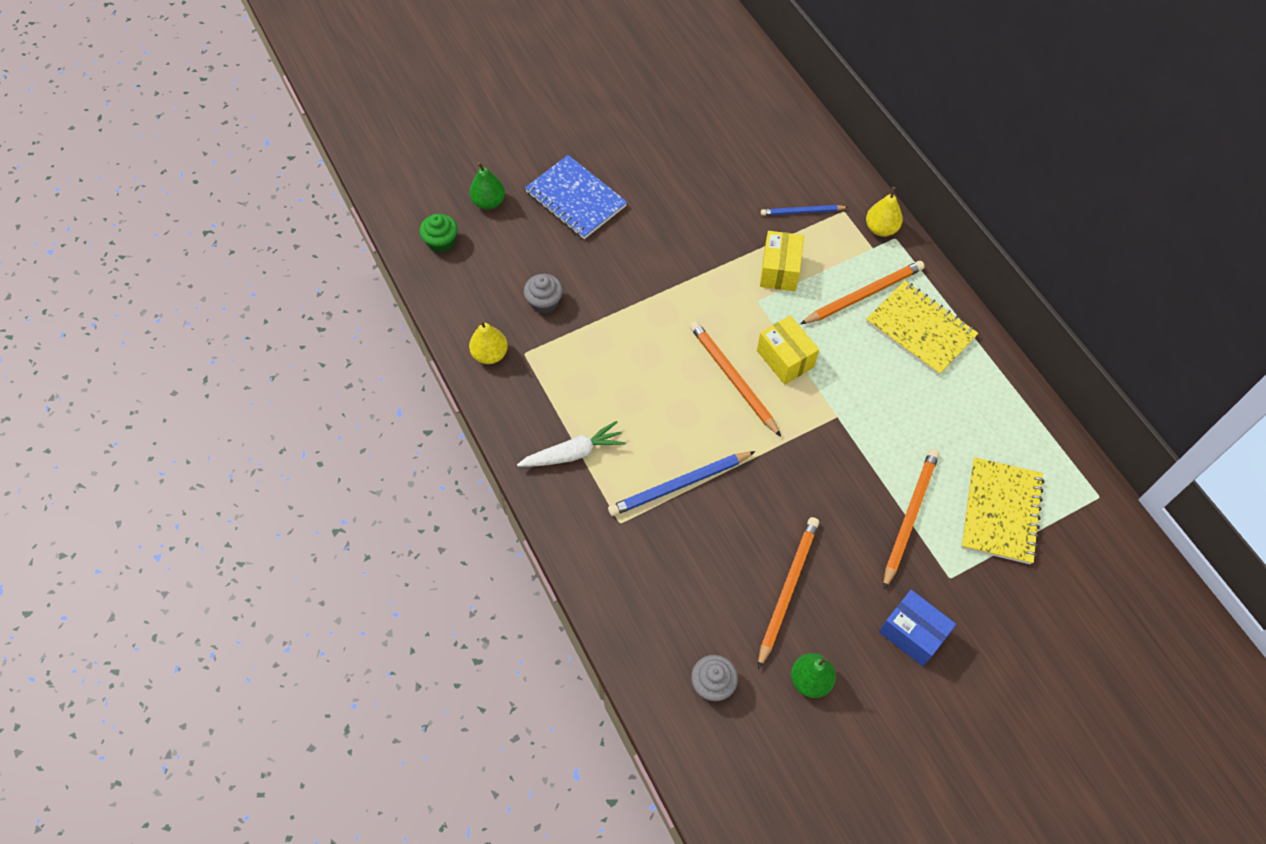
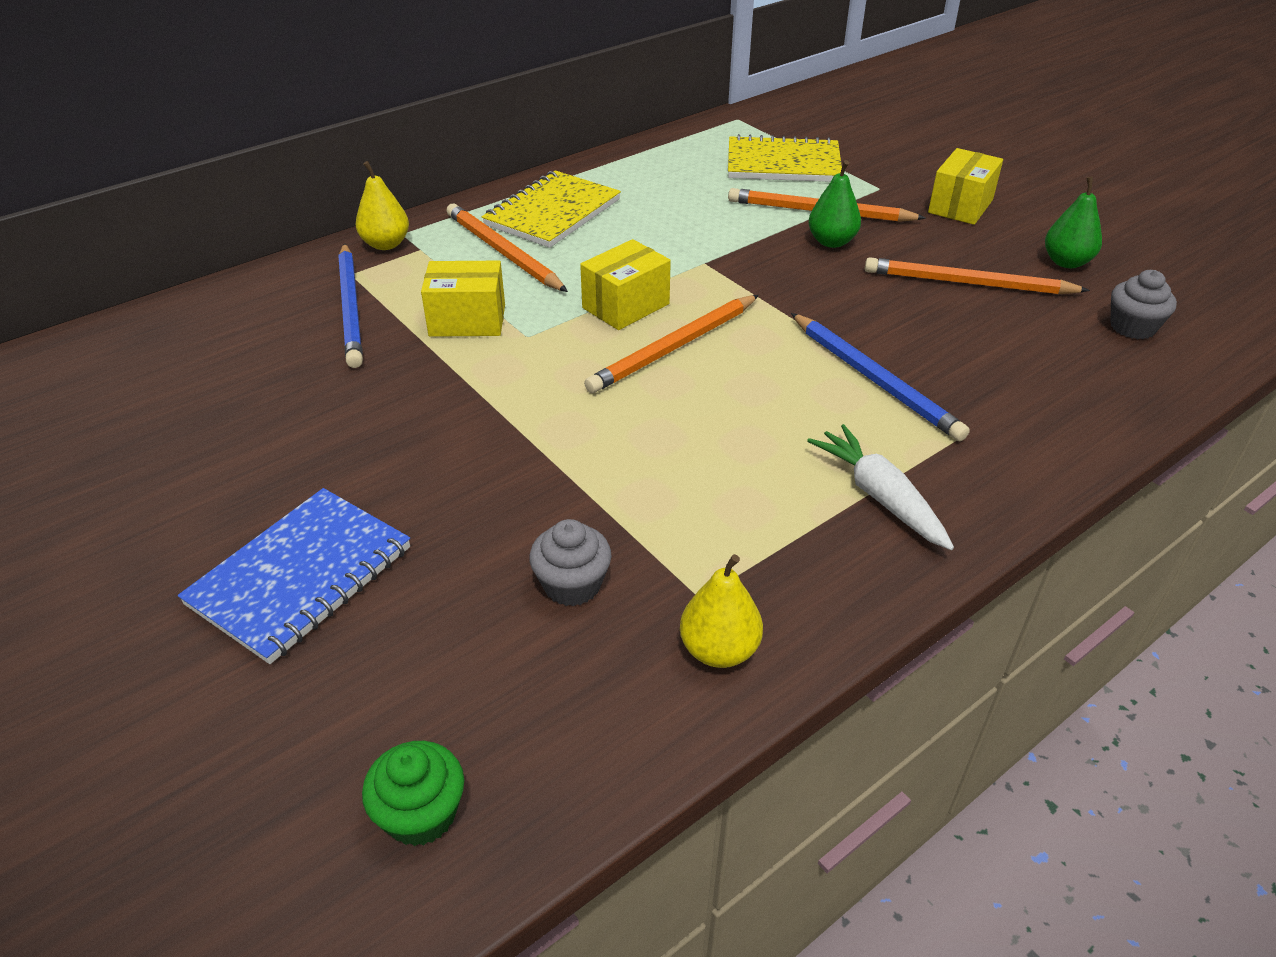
camera: 100 degrees left, 20 degrees down
(489, 202) = (295, 735): green pear -> green pear (831, 242)
(802, 212) = (351, 308): blue pencil -> blue pencil, size x1.60
(912, 633) = (960, 206): blue box -> yellow box

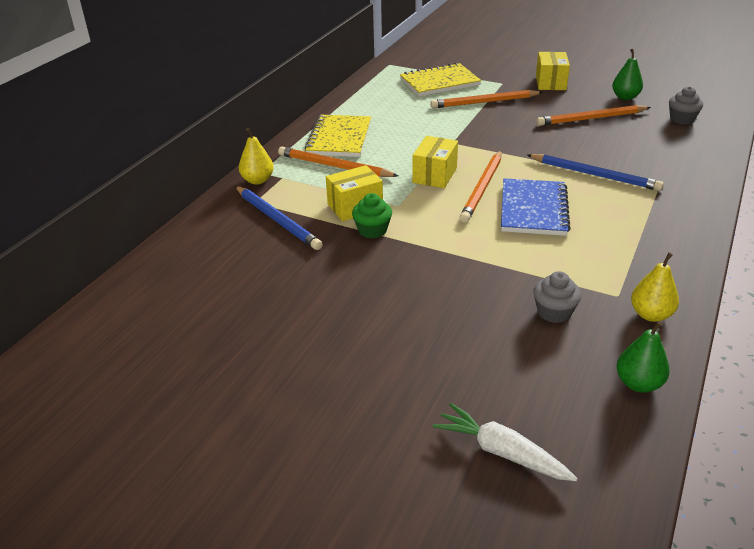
camera: 25 degrees left, 5 degrees down
(301, 576) = (411, 359): blue notebook -> blue notebook (533, 209)
(421, 814) = (595, 435): green cupcake -> green cupcake (372, 230)
(831, 242) = (506, 115): green pear -> green pear (638, 383)
(880, 496) = (650, 226): white carrot -> white carrot (502, 452)

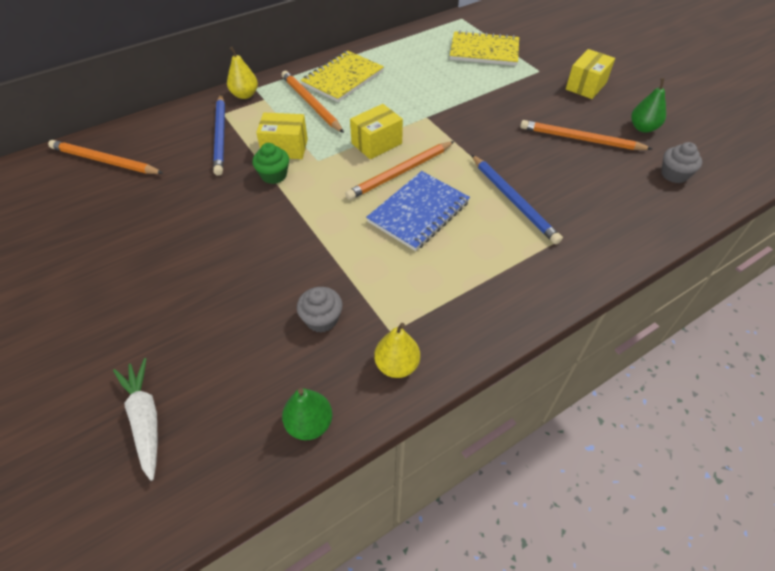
camera: 30 degrees right, 15 degrees up
(484, 102) = (500, 85): orange pencil -> orange pencil (104, 161)

